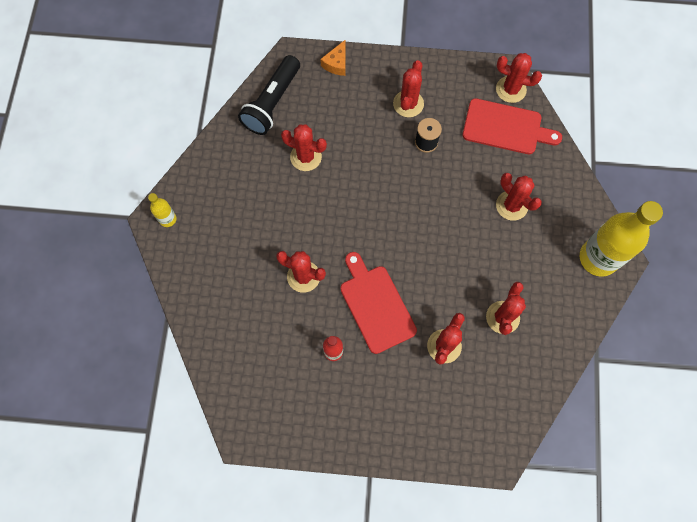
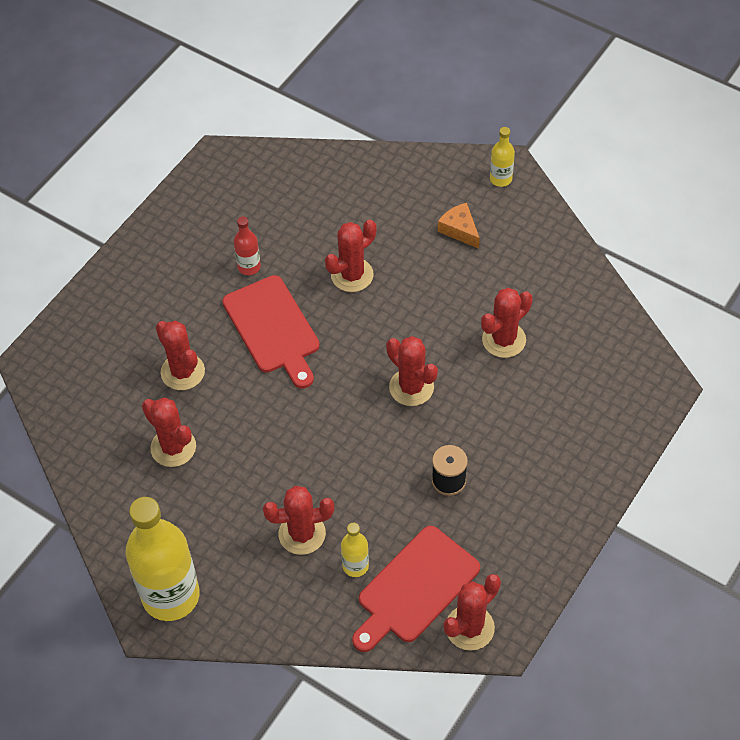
camera: 120 degrees right, 15 degrees down
(272, 103) = (602, 336): black flashlight -> none
(336, 63) = (625, 432): orange cheese -> orange cheese (459, 230)
(376, 305) = (273, 328): red cutting board -> red cutting board turned 60 degrees clockwise
(408, 104) = (517, 487): red cactus -> red cactus (411, 387)
(512, 165) = (355, 566): none -> yellow bottle

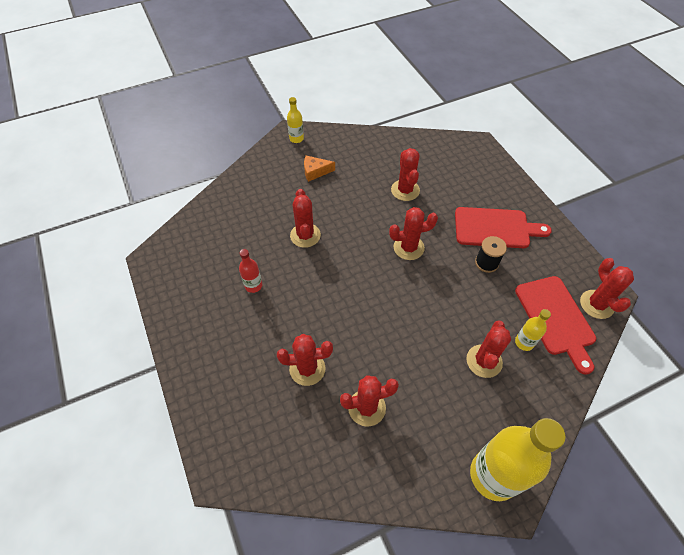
camera: 60 degrees left, 0 degrees up
(273, 328) = (312, 296): red cutting board -> red cutting board (495, 228)

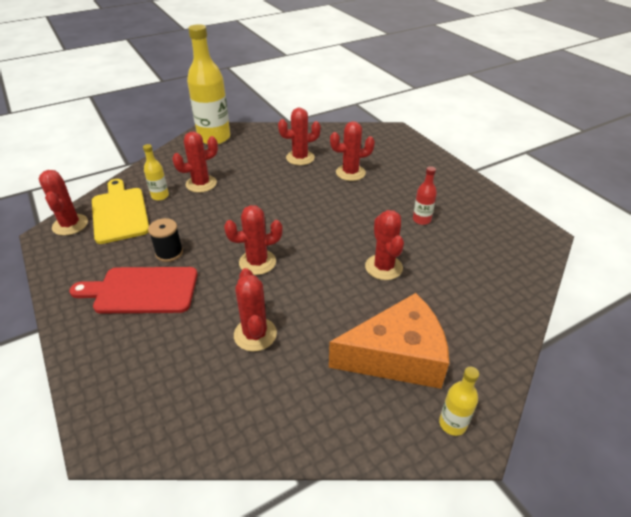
camera: 175 degrees right, 15 degrees down
(315, 172) = (397, 356): orange cheese -> orange cheese, size x2.21
(484, 361) = (201, 184): red cactus -> red cactus turned 45 degrees clockwise
(556, 318) = (120, 213): red cutting board -> yellow cutting board

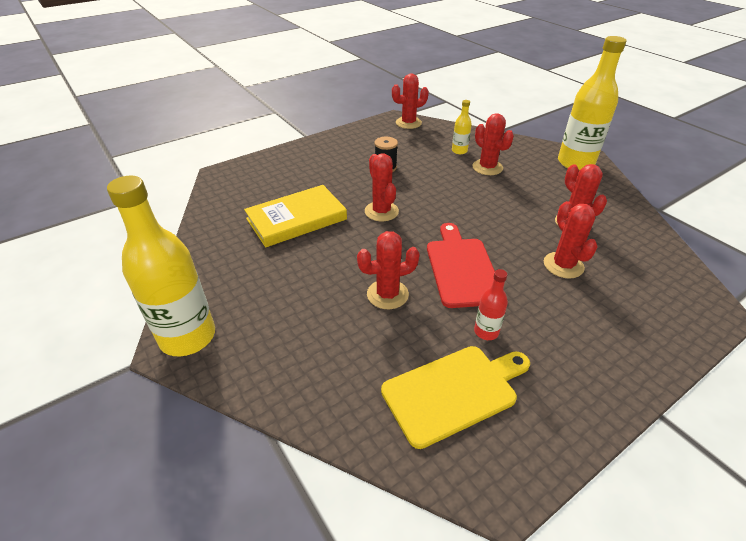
camera: 85 degrees right, 0 degrees up
(120, 213) = (429, 138): yellow cutting board -> yellow cutting board (453, 392)
(142, 290) = (342, 163): red cutting board -> red cutting board (462, 268)
(255, 334) = (296, 219): red cactus -> yellow book
(397, 356) = (266, 302): orange cheese -> none
(452, 423) = (187, 337): yellow bottle -> yellow bottle, size x2.20

